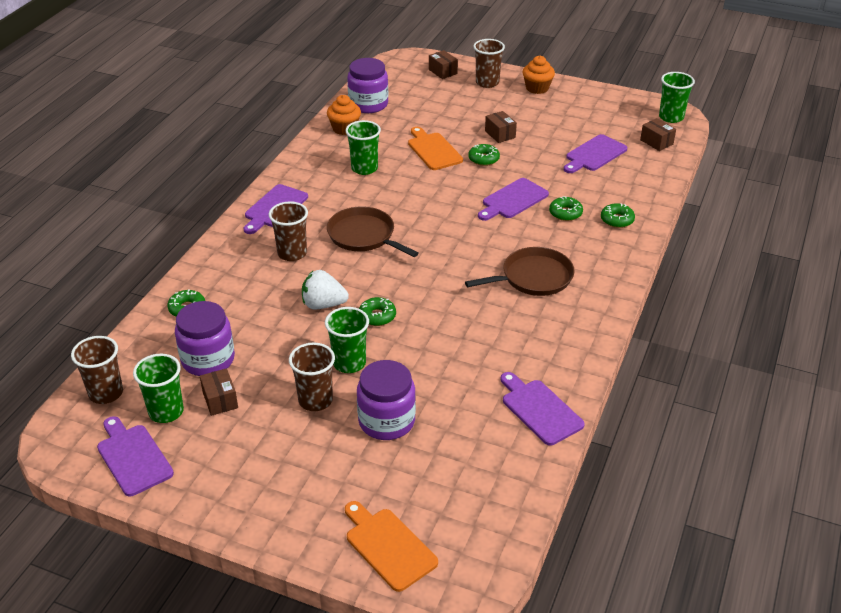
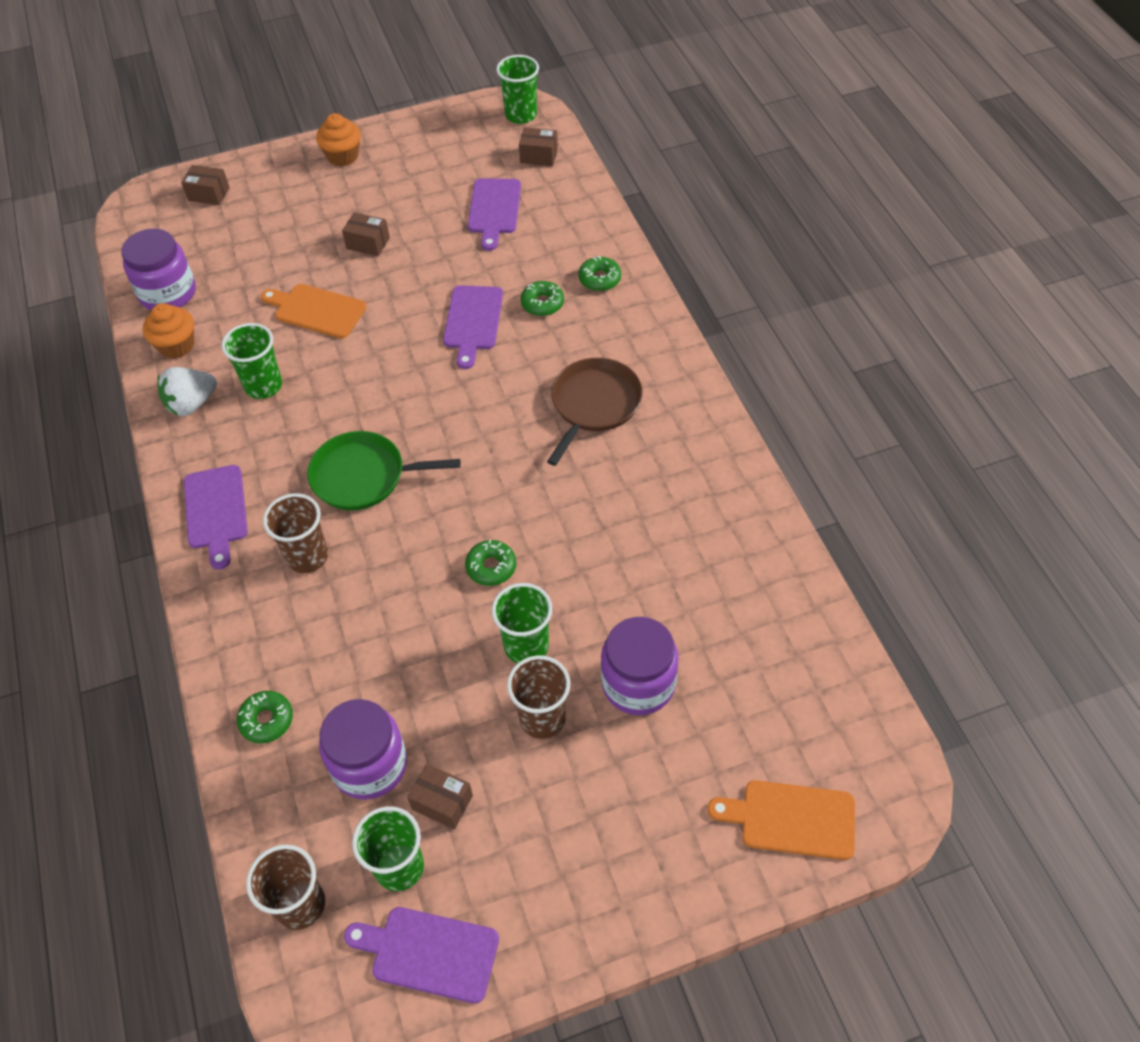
camera: 40 degrees left, 15 degrees up
(323, 305) = (418, 596): white strawberry -> white strawberry (191, 404)
(364, 236) = (363, 476): brown pan -> green pan
(483, 159) = (385, 287): green donut -> none
(487, 83) = (278, 180): brown cup -> none
(539, 410) = (759, 555): purple cutting board -> none

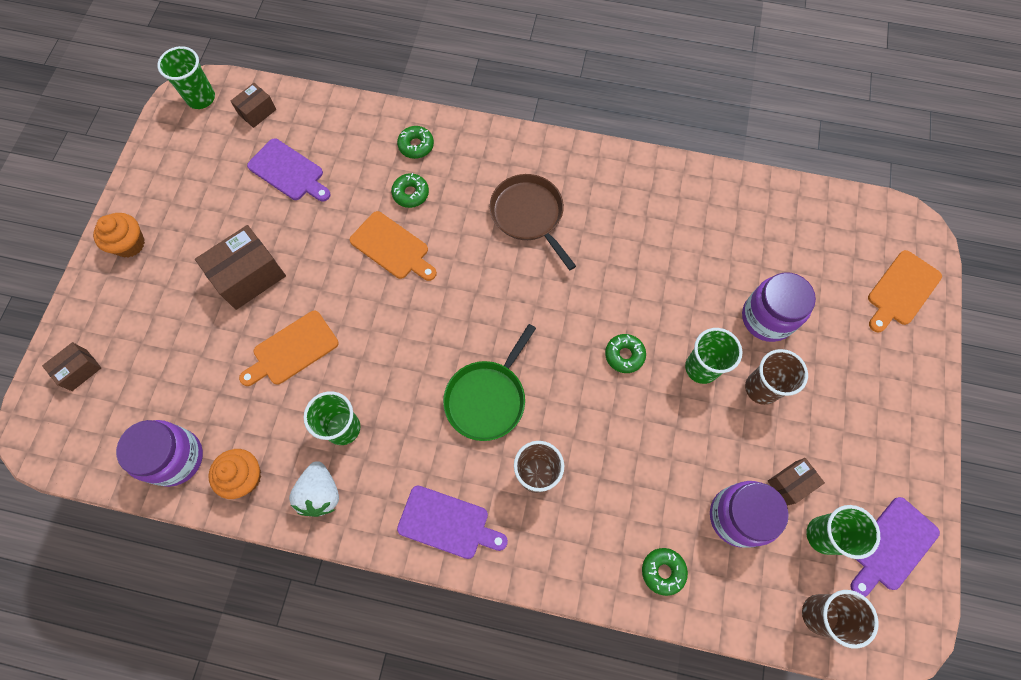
camera: 60 degrees left, 15 degrees up
(368, 243) = (249, 276): brown box -> brown box, size x1.78
(473, 321) = (392, 247): purple cutting board -> orange cutting board

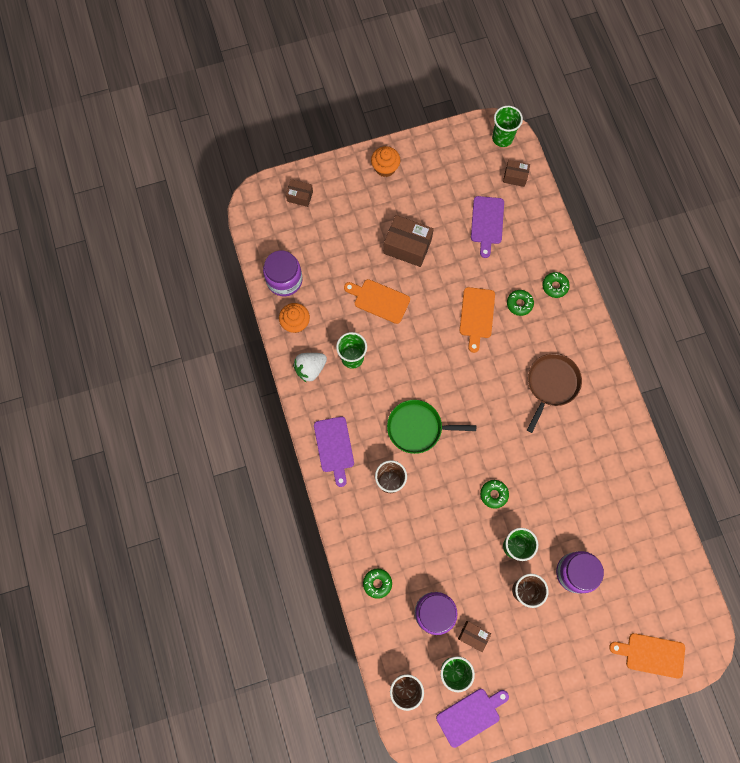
camera: 60 degrees right, 5 degrees up
(892, 546) = (470, 715): purple cutting board -> purple cutting board turned 135 degrees clockwise

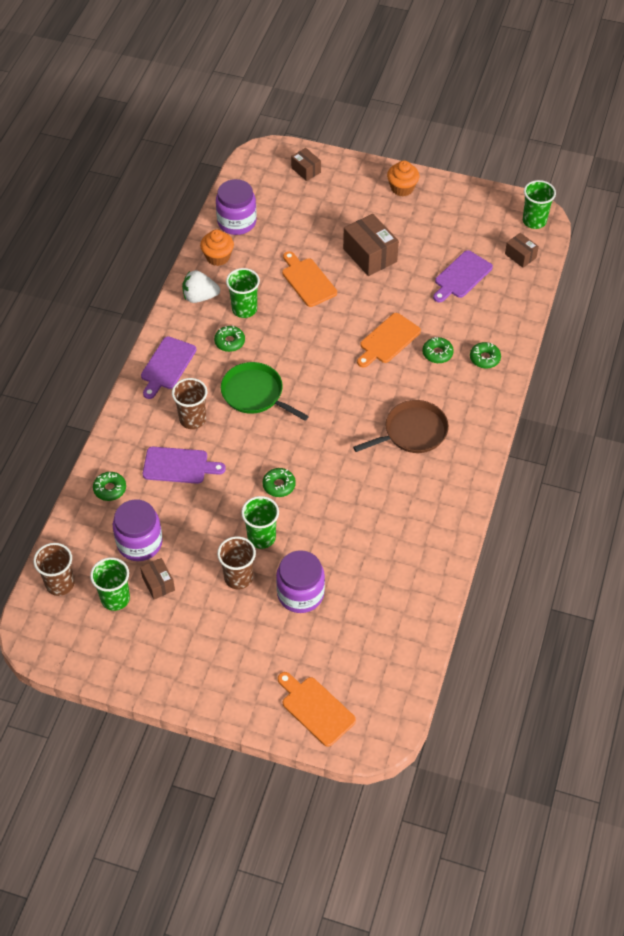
camera: 35 degrees right, 20 degrees down
(364, 394) = (229, 342): none -> green donut
(470, 715) = (98, 645): purple cutting board -> purple cutting board (179, 466)

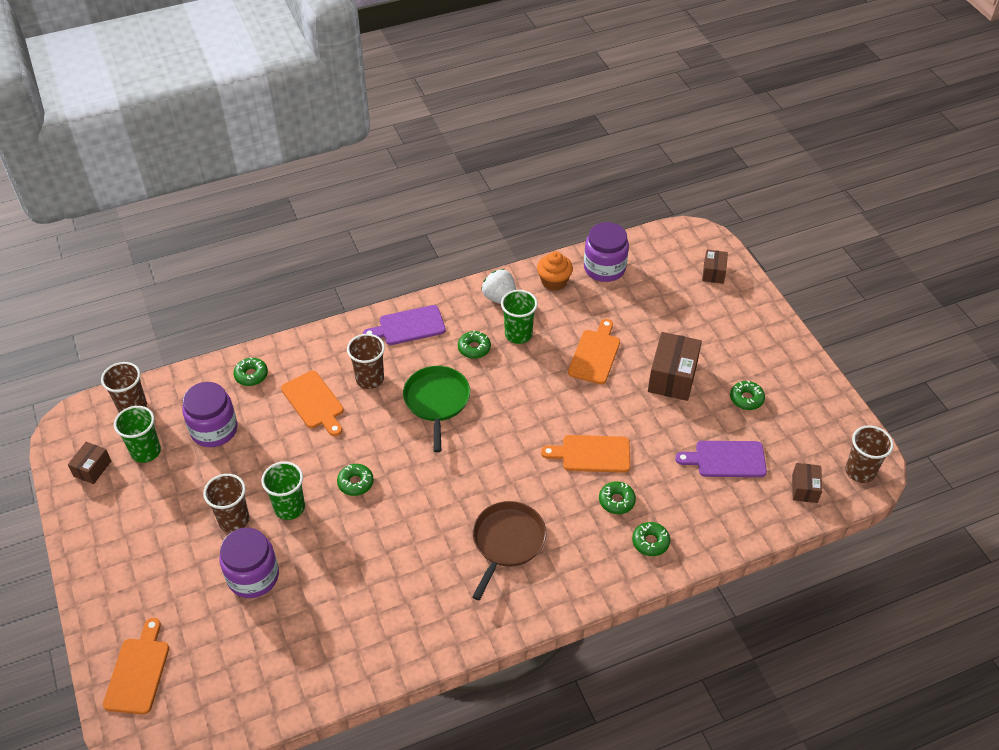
camera: 50 degrees right, 5 degrees down
(158, 583) = (183, 469): brown box -> brown box (92, 468)
(179, 466) = (314, 402): purple cutting board -> orange cutting board
(402, 188) = (775, 348): orange cupcake -> none
(412, 432) = (507, 542): brown pan -> brown pan turned 90 degrees counterclockwise
(426, 232) = (746, 399): none -> green donut
(534, 221) = (860, 471): green cup -> brown cup

